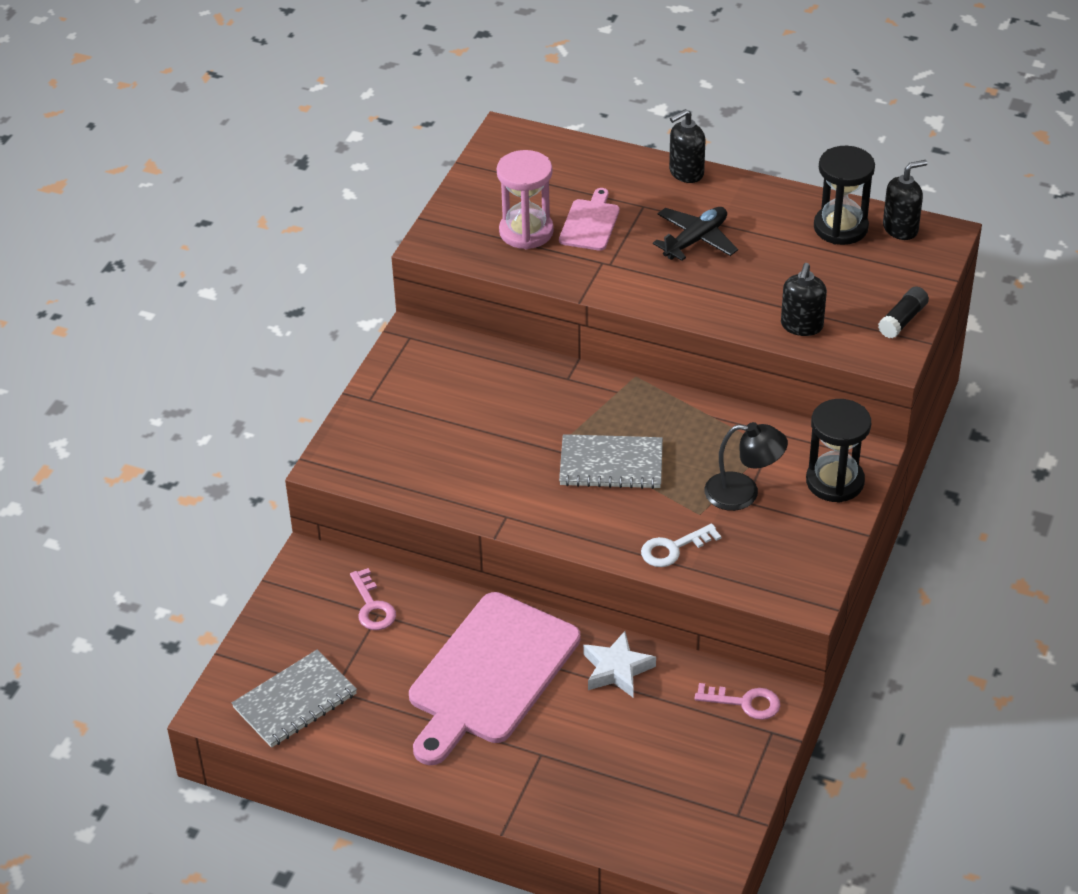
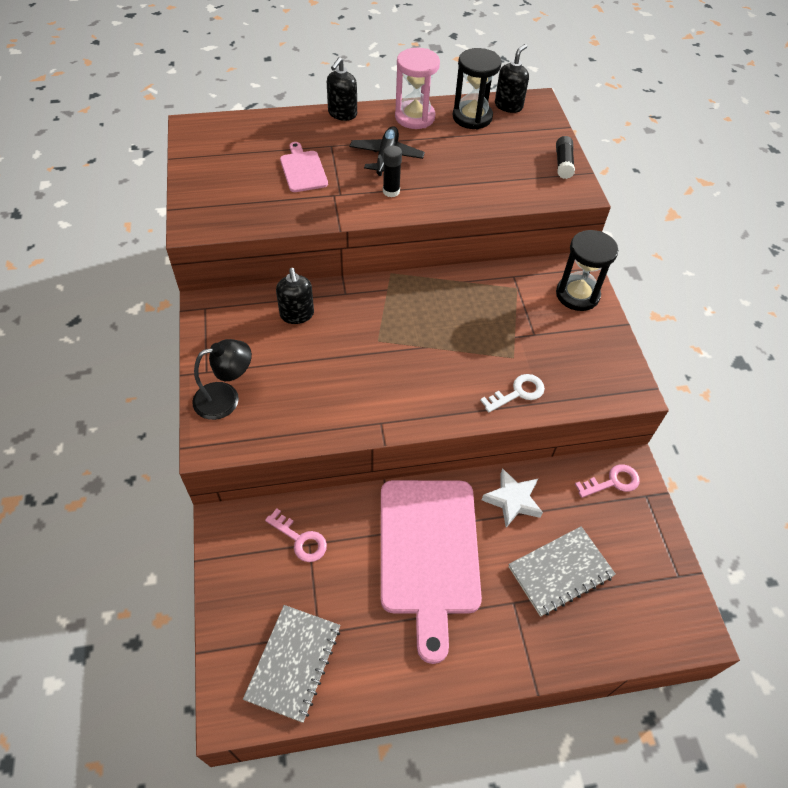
camera: 35 degrees left, 10 degrees up
(526, 232) = (260, 192): pink hourglass -> pink hourglass (414, 117)
(611, 464) = (425, 346): grey notebook -> grey notebook (560, 571)
(668, 280) = (391, 191): none -> black glue stick
(673, 548) = (518, 393): white key -> white key turned 150 degrees counterclockwise
(743, 493) = (528, 329): black lamp -> black lamp (226, 398)
(801, 326) = (505, 191): black soap dispenser -> black soap dispenser (297, 314)

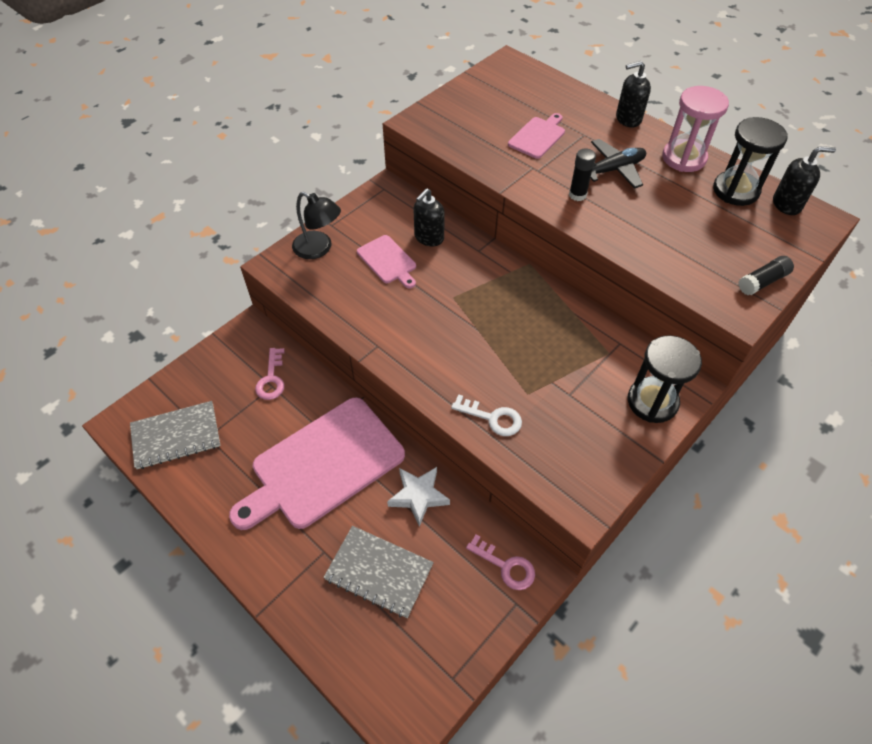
camera: 55 degrees right, 0 degrees up
(294, 358) = (388, 261): none -> pink cutting board

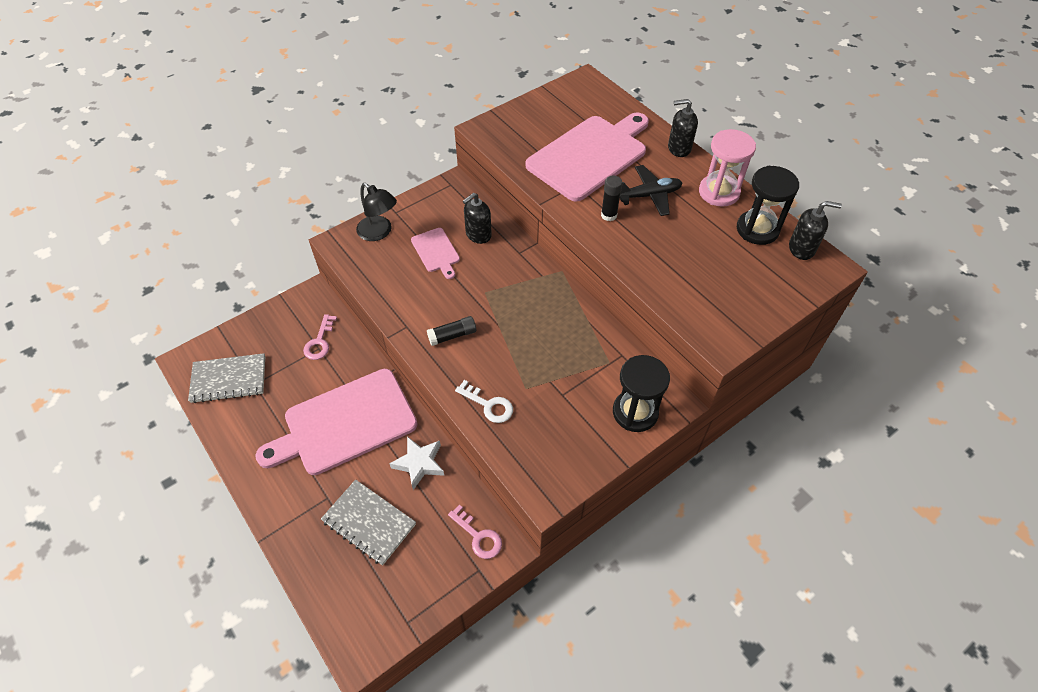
camera: 10 degrees right, 0 degrees up
(538, 136) = (590, 155): pink cutting board -> pink cutting board, size x2.15
(762, 282) = (752, 318): black glue stick -> black glue stick (452, 335)

